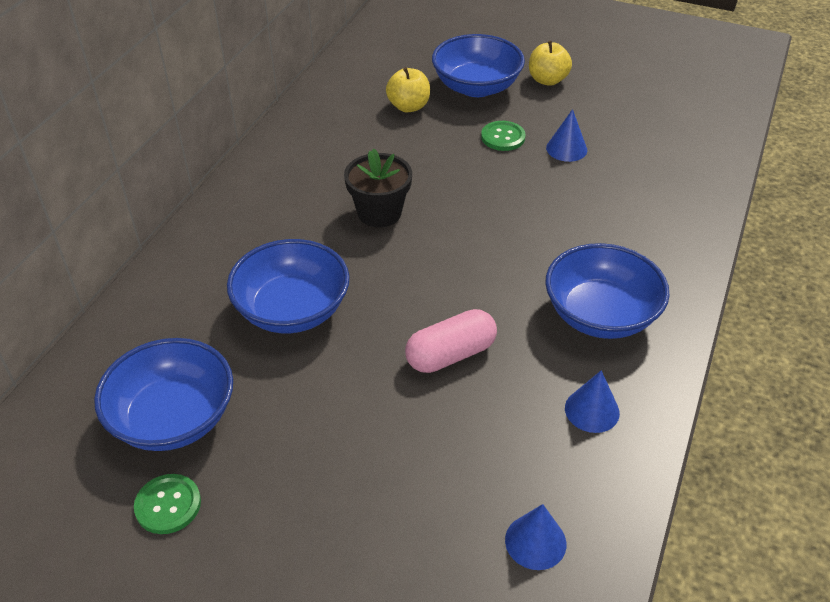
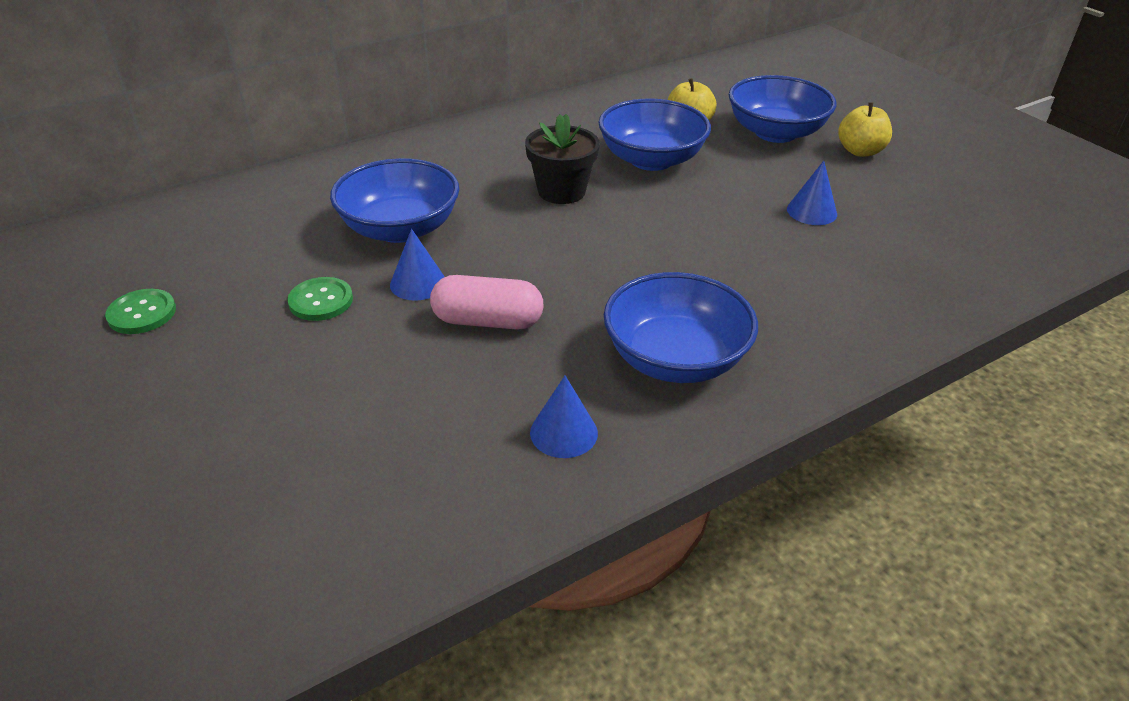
camera: 35 degrees right, 5 degrees down
(173, 418) = (221, 259): blue bowl -> blue bowl (651, 160)
(503, 137) = (754, 179): green button -> green button (321, 301)
(535, 541) = (370, 508): blue cone -> blue cone (418, 283)

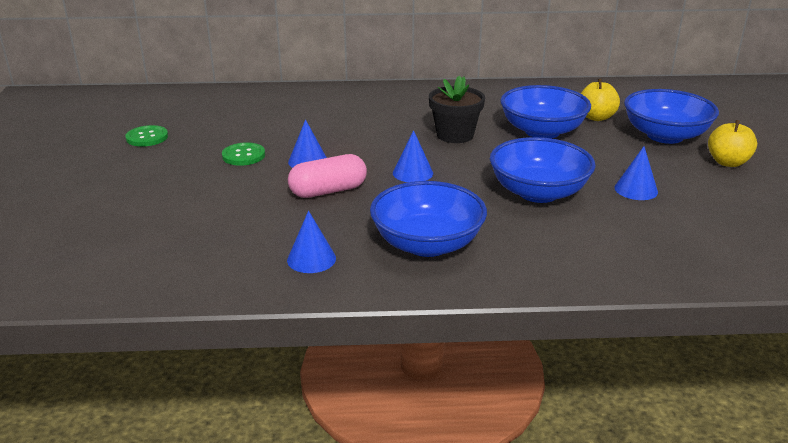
camera: 30 degrees right, 10 degrees down
(400, 229) = (327, 131): blue bowl -> blue bowl (538, 192)
(487, 321) = (328, 191): pink capsule -> pink capsule turned 60 degrees counterclockwise
(564, 261) = (412, 173): none -> blue cone

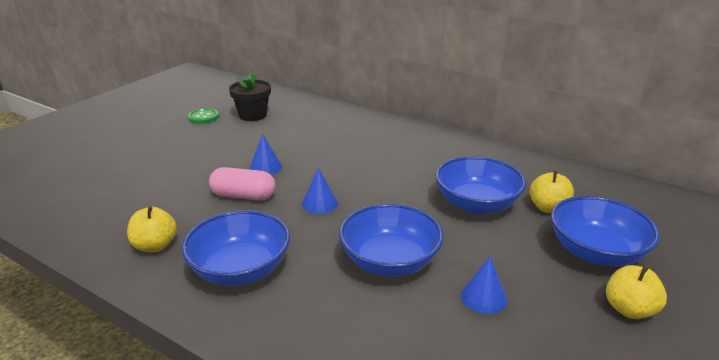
camera: 35 degrees right, 0 degrees up
(243, 155) = (235, 149): green button -> none
(311, 259) = (155, 245): blue cone -> yellow apple
(455, 135) = (398, 182): black flower pot -> black flower pot (253, 115)

